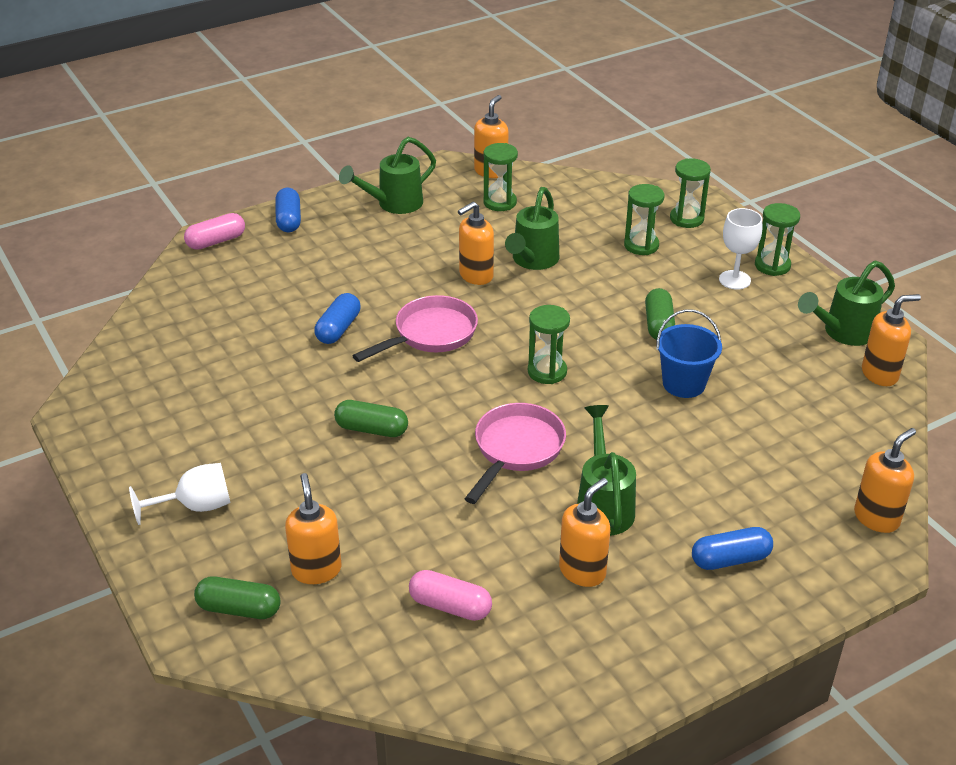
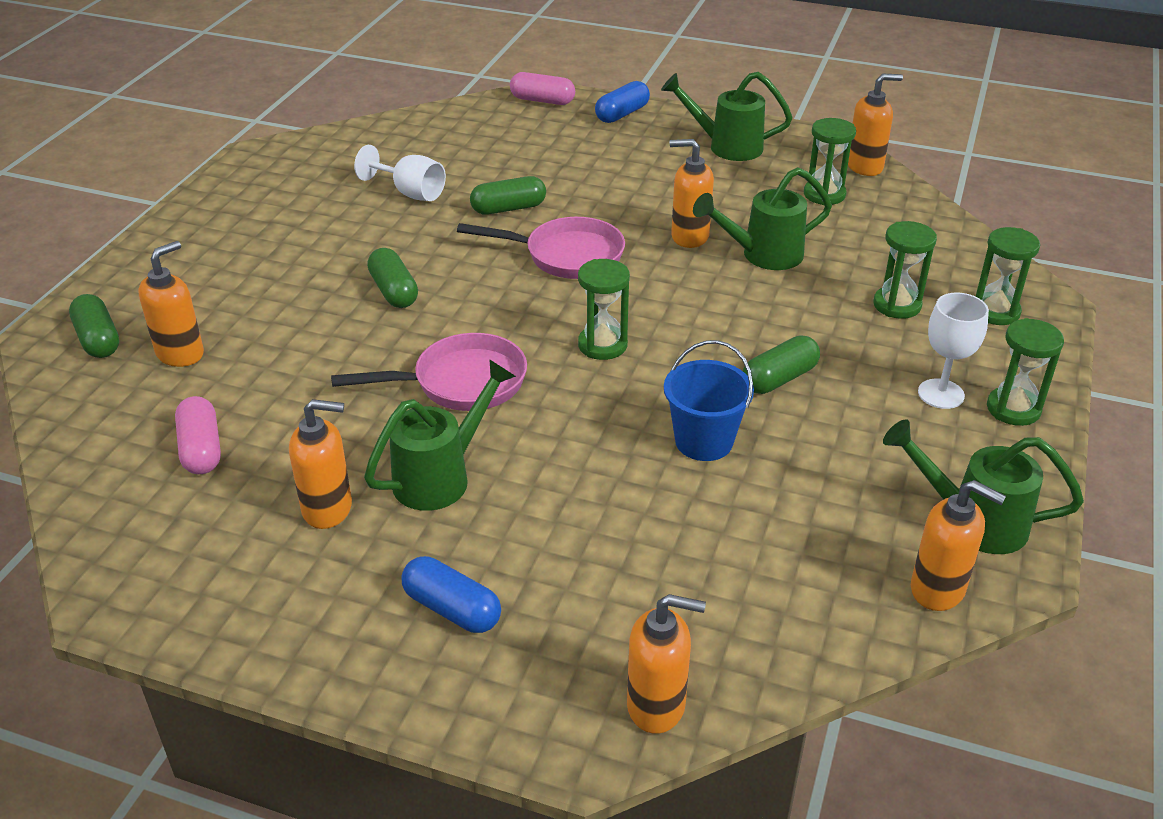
camera: 50 degrees right, 0 degrees up
(196, 506) = (200, 259): white goblet -> white goblet (410, 193)
(338, 329) = (508, 208): blue capsule -> green capsule

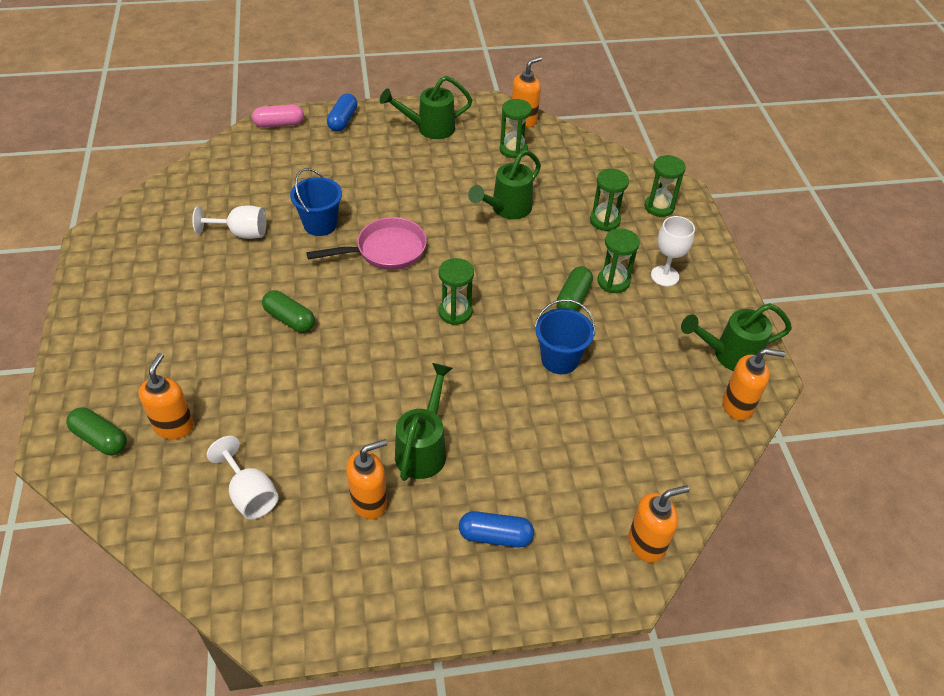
camera: 30 degrees left, 10 degrees up
(201, 449) = (250, 494): pink capsule -> white goblet
(461, 383) = (387, 374): pink pan -> none
(508, 208) = (320, 224): green capsule -> blue bucket
(689, 237) = (453, 209): orange soap dispenser -> none
(1013, 409) = (706, 272): green hourglass -> green hourglass (613, 281)

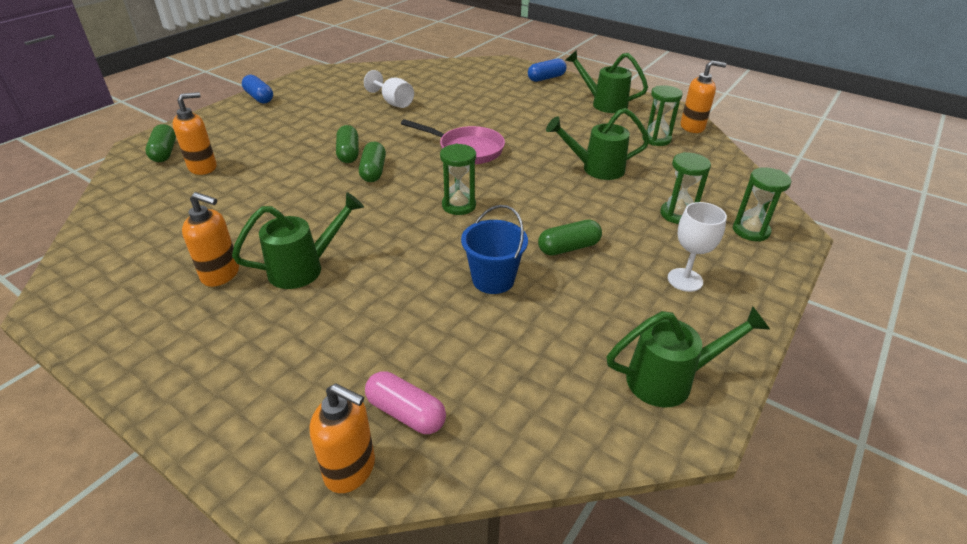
camera: 45 degrees right, 10 degrees down
(250, 494) = (174, 223): white goblet -> none
(279, 124) = (501, 65): pink capsule -> pink capsule (406, 413)
(320, 224) = (446, 118): blue bucket -> none
(341, 324) = (373, 171): none -> green capsule
(495, 536) = (253, 359): blue capsule -> blue capsule (259, 97)
(613, 281) = (624, 257): green hourglass -> none
(729, 355) = (670, 380): green watering can -> green watering can turned 135 degrees clockwise
(738, 406) = (619, 428): orange soap dispenser -> none

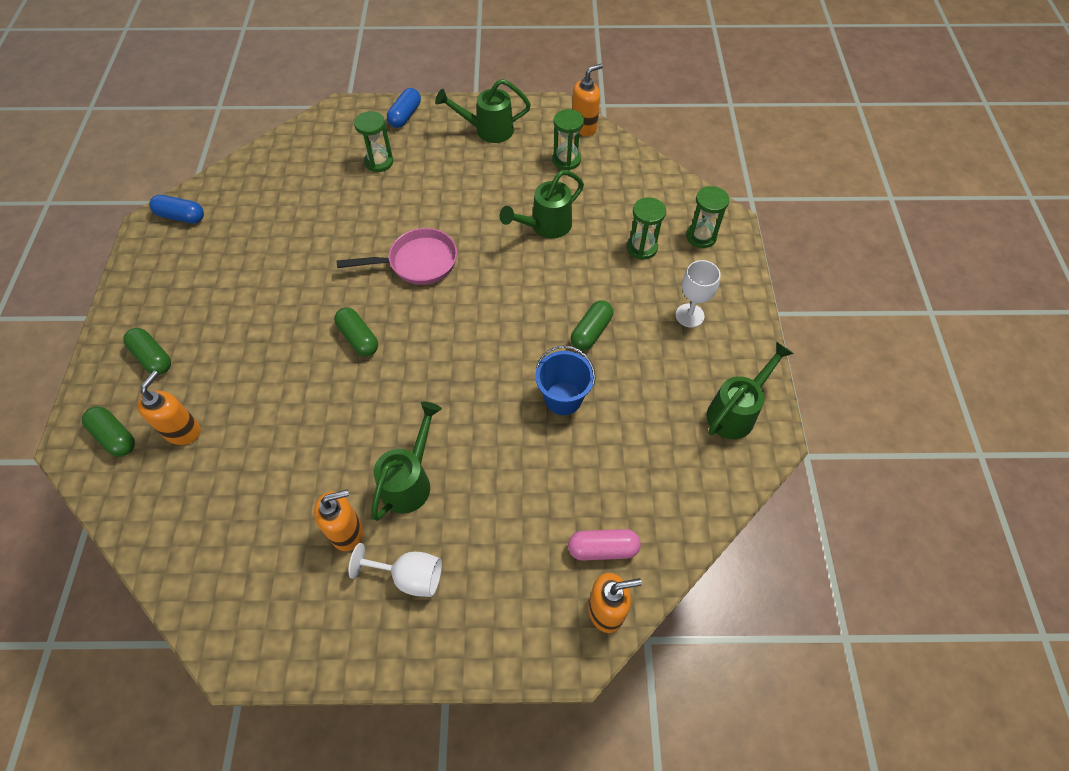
camera: 35 degrees left, 20 degrees up
(259, 97) = (125, 301): blue capsule -> blue capsule (181, 216)
(348, 153) = (311, 329): green capsule -> green capsule (152, 357)
(393, 102) = (284, 232): white goblet -> white goblet (409, 576)
(459, 205) = (471, 336): green hourglass -> green hourglass (379, 162)

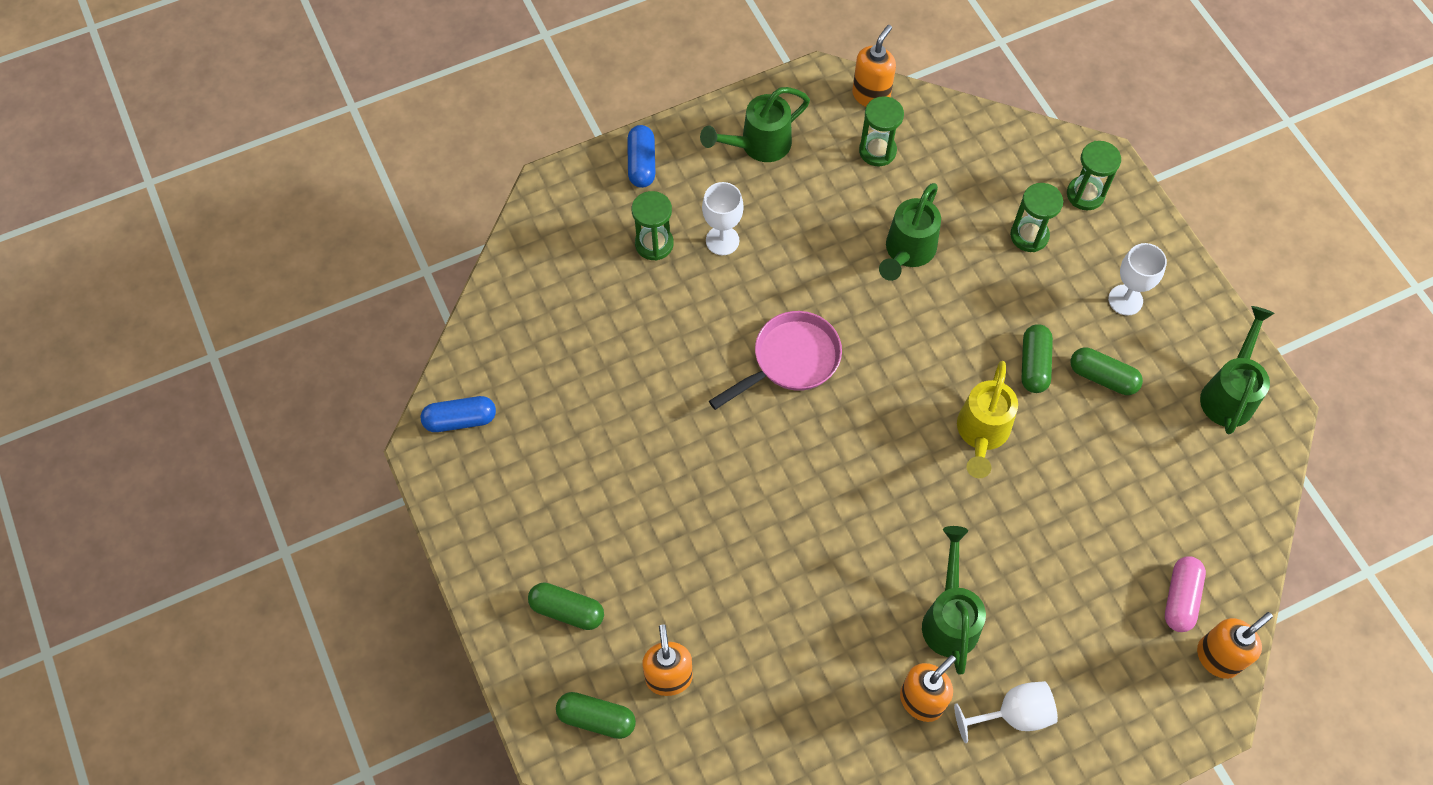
camera: 25 degrees left, 5 degrees up
(358, 338) = (787, 483): green capsule -> green capsule (1102, 377)
(424, 175) = (722, 240): none -> white goblet
(520, 363) = (981, 434): none -> yellow watering can
(563, 398) = (1050, 455): blue bucket -> none
(603, 549) = (1180, 598): pink capsule -> pink capsule turned 45 degrees counterclockwise

